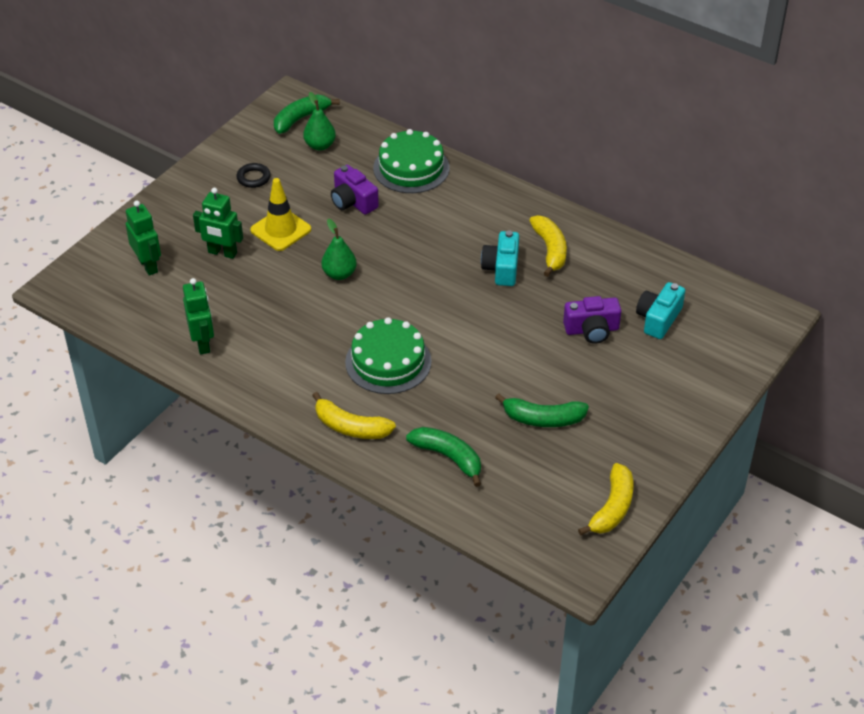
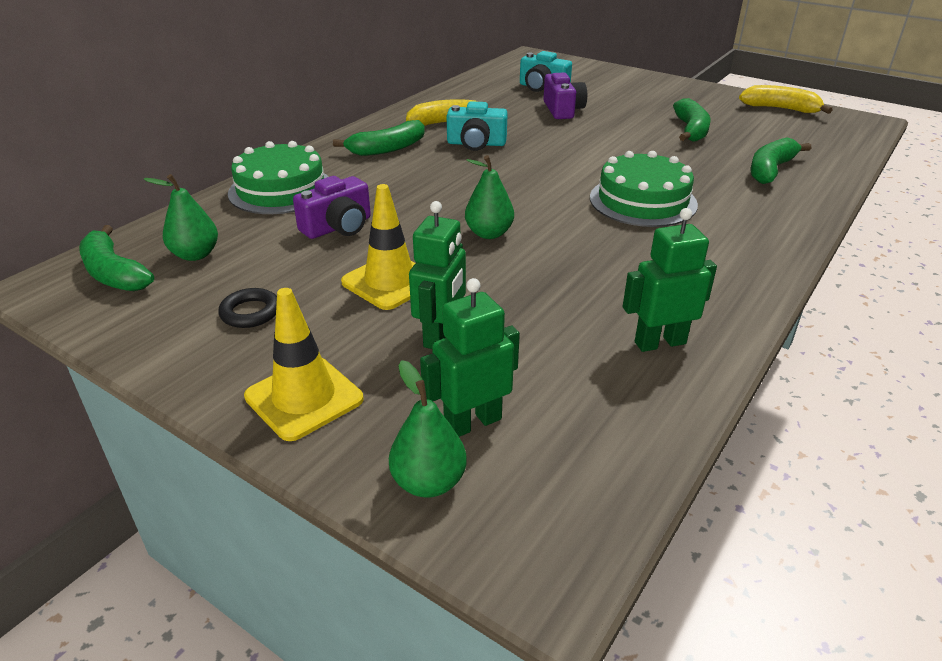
camera: 90 degrees left, 10 degrees down
(112, 252) = (428, 482): none -> green pear
(176, 207) = (304, 398): none -> yellow traffic cone
(350, 427) = (762, 221): yellow banana -> none
(488, 216) = (387, 149): none -> green banana

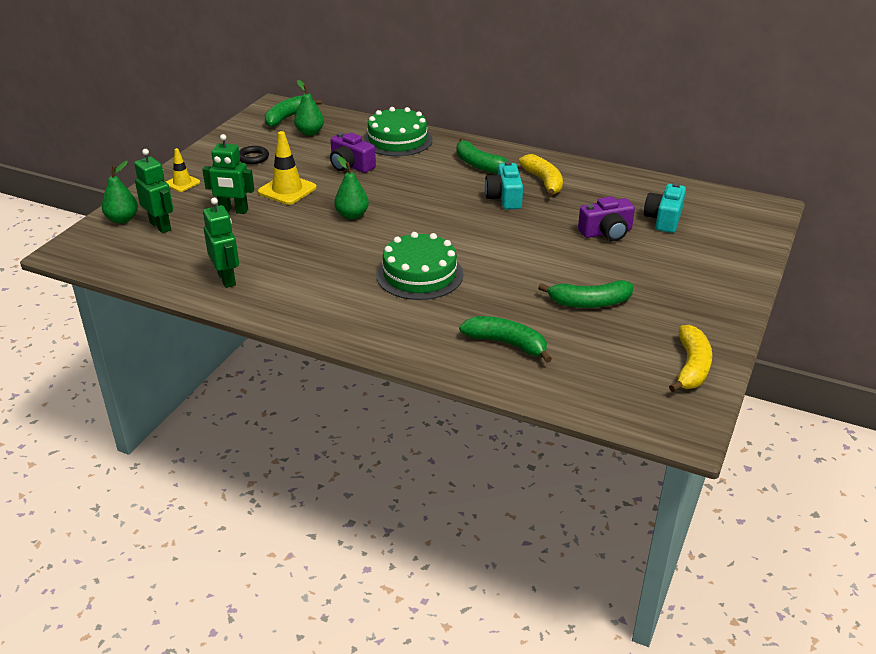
camera: 80 degrees right, 0 degrees up
(304, 398) = (182, 183): yellow traffic cone -> yellow traffic cone, size x0.61

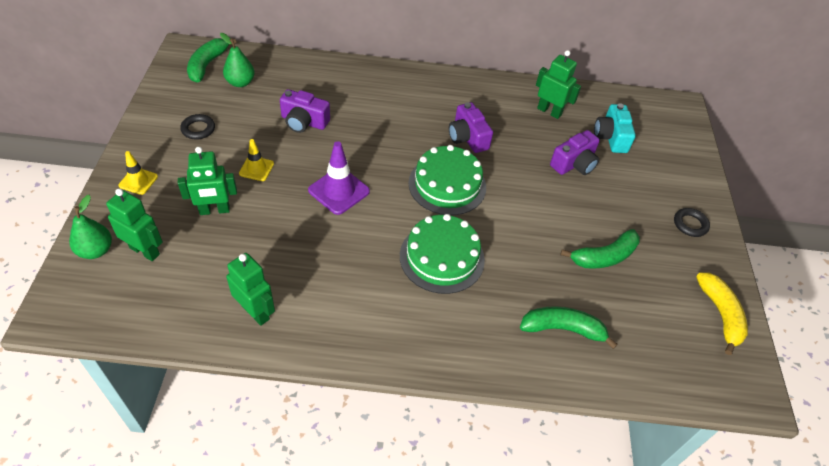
camera: 25 degrees left, 15 degrees up
(287, 190) = (256, 168): yellow traffic cone -> yellow traffic cone, size x0.61
(352, 215) = (339, 191): green pear -> purple traffic cone
(397, 140) = (332, 78): green cake -> green cake (447, 185)
(478, 165) = (423, 98): green banana -> none
(504, 198) = (467, 138): turquoise camera -> purple camera
(544, 182) = (491, 110): yellow banana -> none
(607, 191) = (549, 111): none -> green robot
(708, 296) = (690, 224): none -> black ring

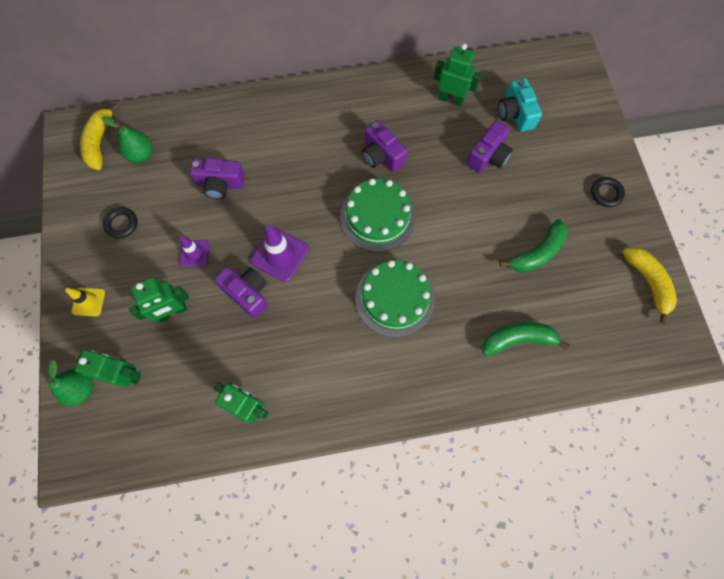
camera: 10 degrees left, 20 degrees up
(207, 65) = (100, 142): green banana -> yellow banana
(256, 168) = (194, 253): yellow traffic cone -> purple traffic cone
(294, 214) = (247, 293): none -> purple camera

